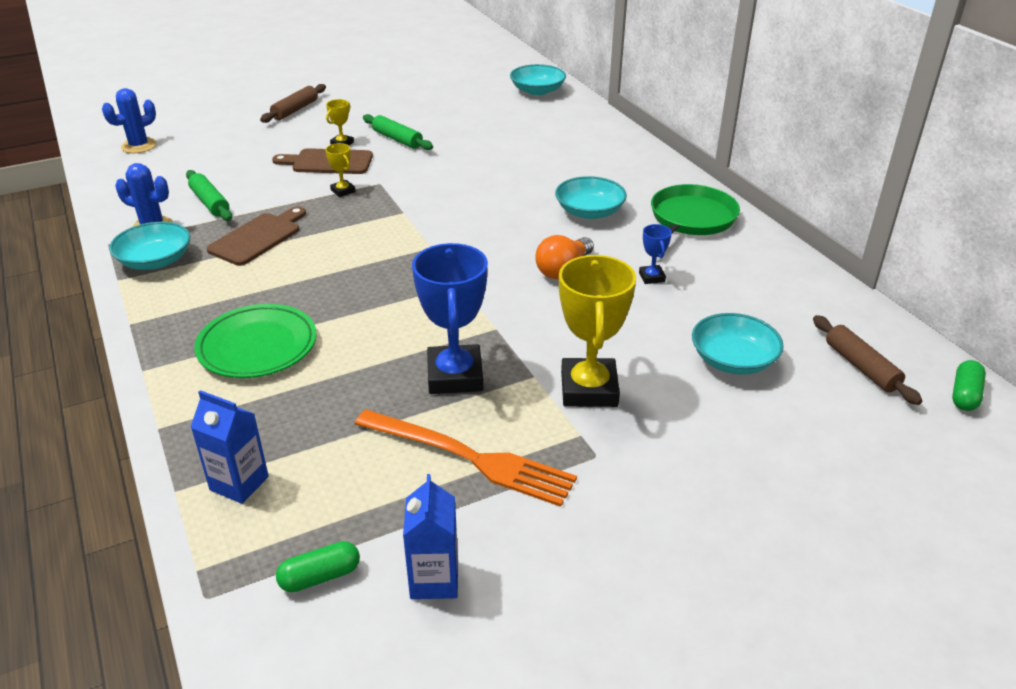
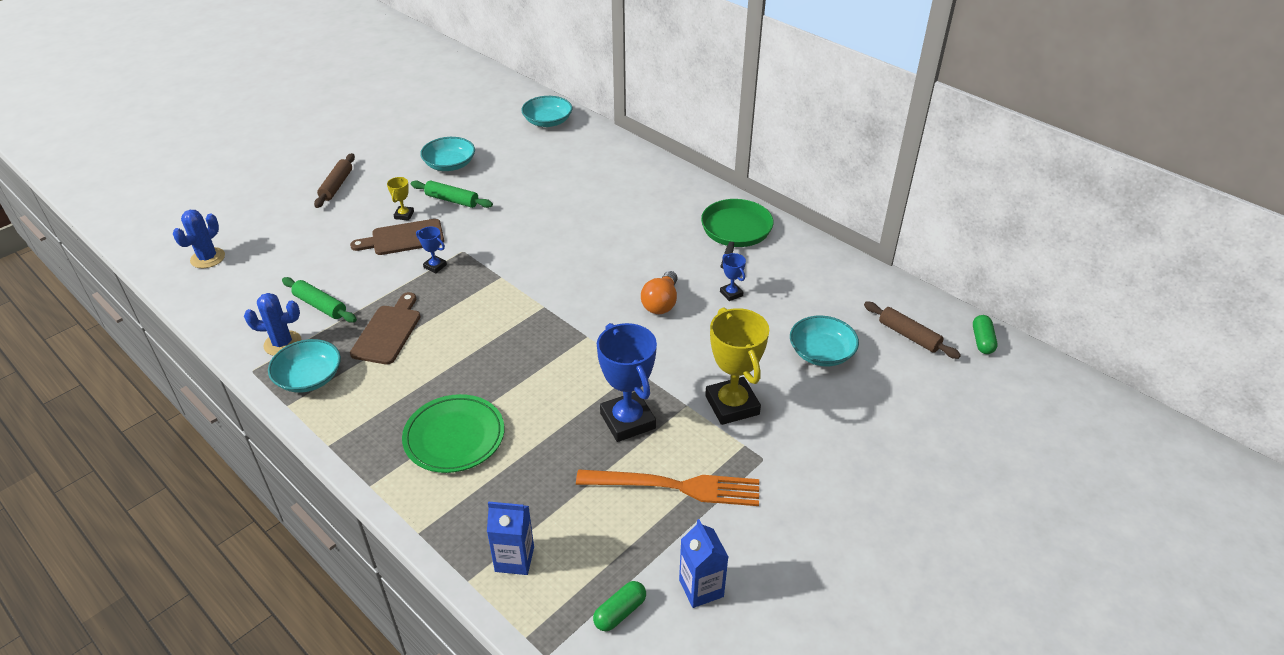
camera: 20 degrees left, 5 degrees up
(343, 191) = (435, 266): yellow trophy -> blue trophy
(589, 211) = (654, 241): turquoise bowl -> turquoise bowl (450, 164)

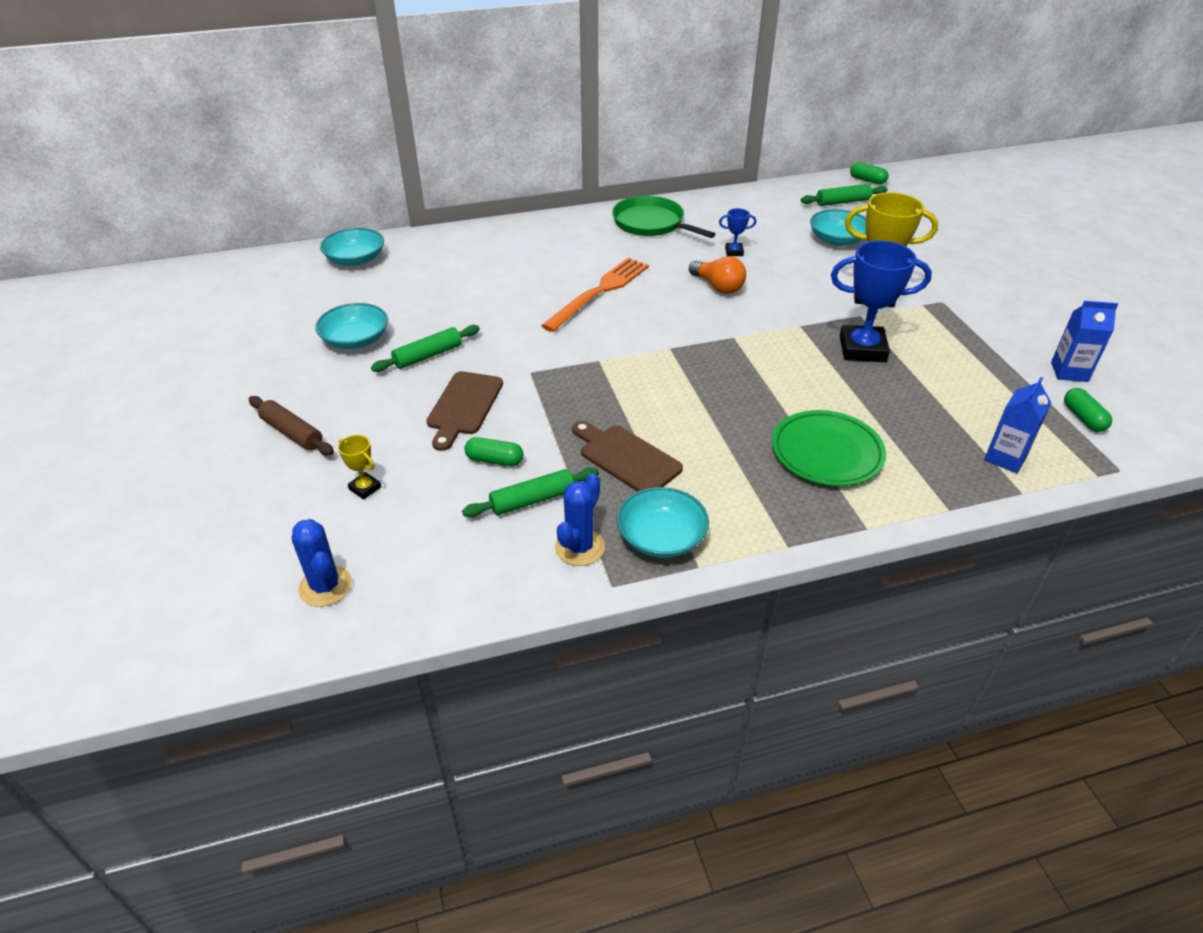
camera: 60 degrees left, 0 degrees up
(353, 274) = (494, 460): none -> green capsule
(404, 215) = (418, 395): yellow trophy -> yellow trophy (365, 488)
(435, 266) = (539, 397): blue trophy -> none
(675, 487) = (954, 350): orange fork -> orange fork (599, 292)
(909, 336) = (843, 202): brown rolling pin -> green rolling pin

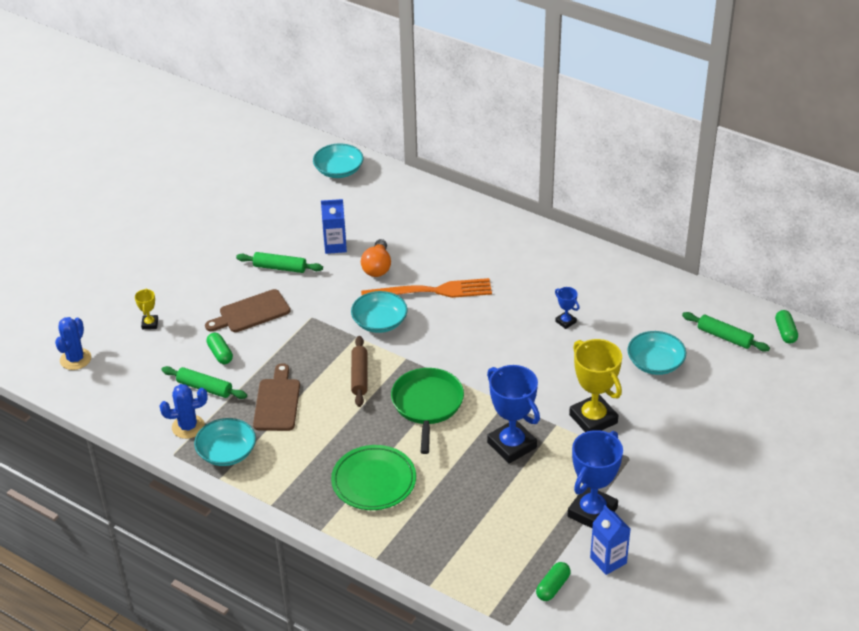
camera: 50 degrees right, 0 degrees up
(292, 433) = (161, 269): brown rolling pin -> brown rolling pin (359, 376)
(355, 340) = (261, 231): turquoise bowl -> turquoise bowl (379, 322)
(651, 223) = (553, 261): green pan -> green pan (427, 405)
(718, 287) = (507, 339): orange light bulb -> orange light bulb (377, 267)
(996, 350) = (592, 512): none -> blue trophy
(1005, 458) = (459, 564): blue carton -> blue carton (335, 246)

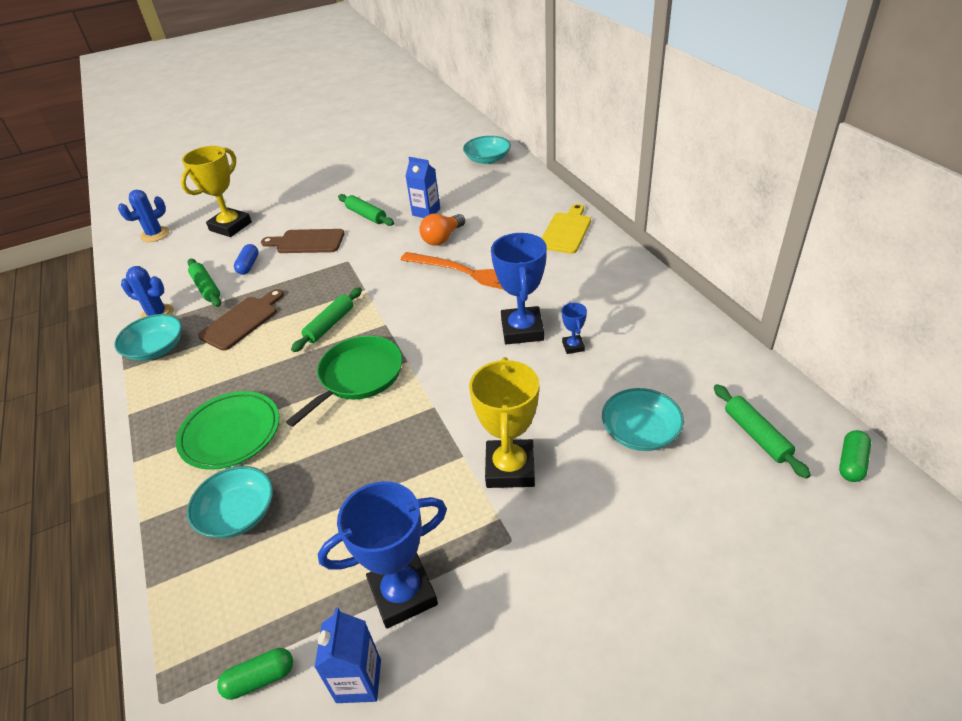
camera: 35 degrees right, 0 degrees up
(150, 324) = (230, 226): yellow trophy -> yellow trophy, size x2.17
(220, 354) = (248, 265): green capsule -> blue capsule
(359, 376) = (330, 325): brown rolling pin -> green rolling pin
(379, 322) = (396, 284): turquoise bowl -> turquoise bowl (238, 514)
(479, 225) = (566, 231): none -> yellow cutting board
(512, 445) = (394, 458): blue trophy -> blue trophy (522, 330)

